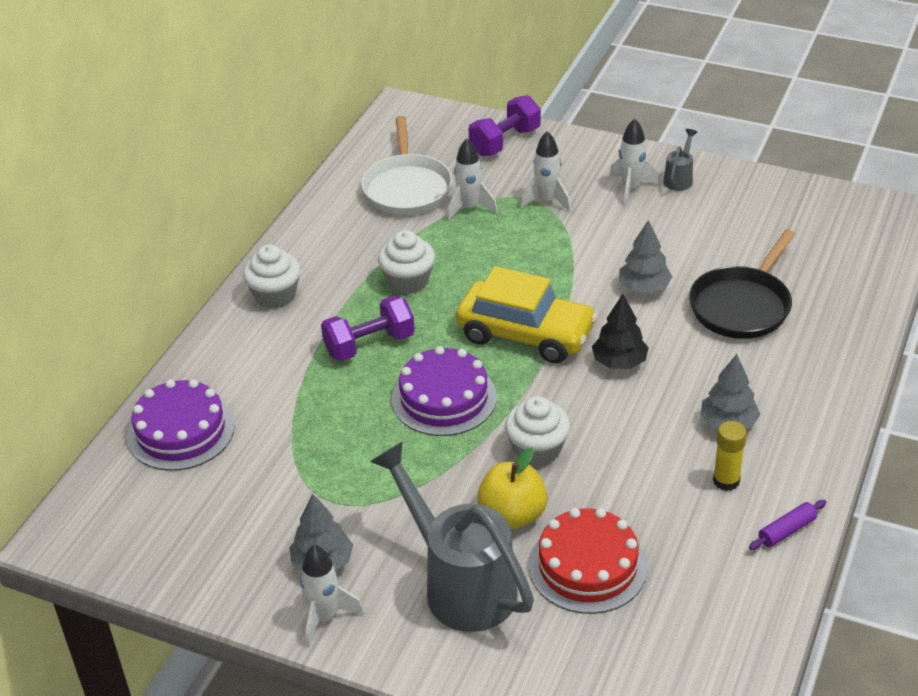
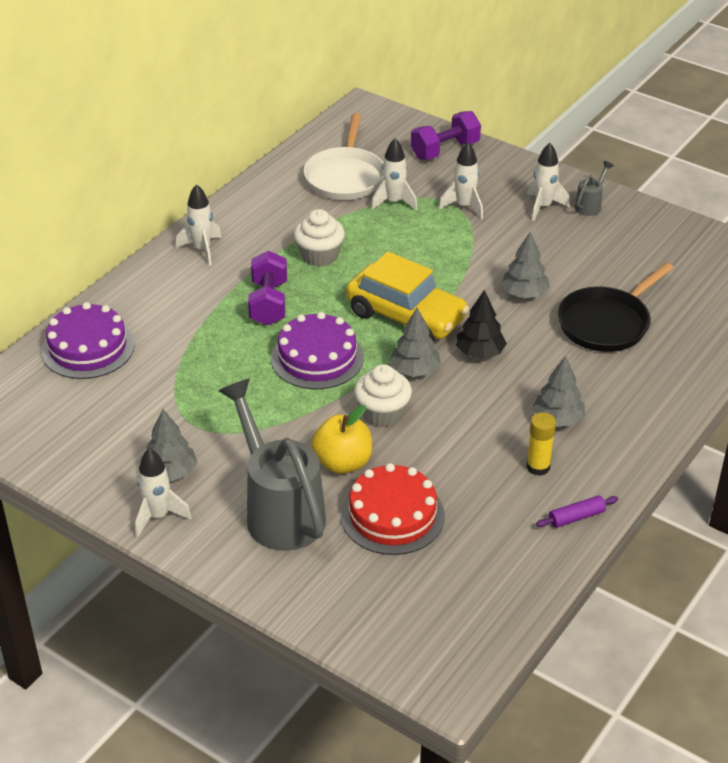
camera: 10 degrees right, 0 degrees up
(275, 295) = (202, 249): white cupcake -> white rocket
(369, 345) = (268, 303): purple dumbbell -> purple dumbbell turned 75 degrees counterclockwise
(556, 394) = (415, 370): none -> grey tree

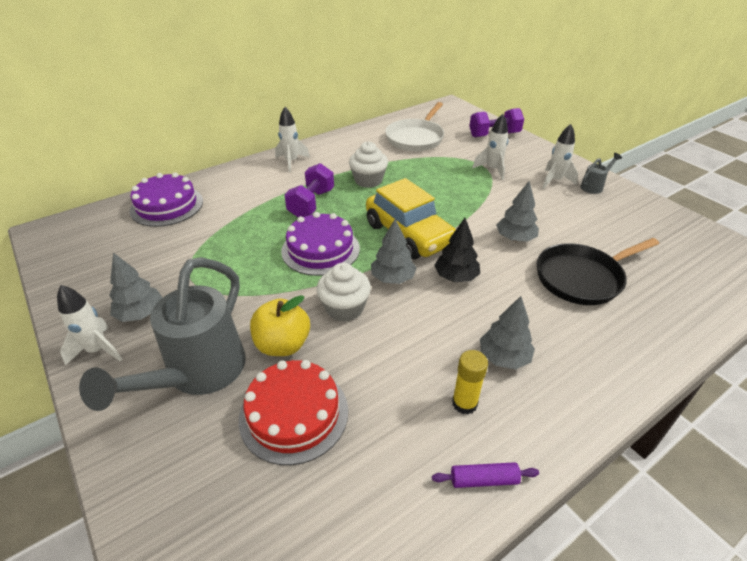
camera: 20 degrees right, 0 degrees up
(279, 510) = (197, 375): grey watering can -> grey watering can turned 150 degrees counterclockwise
(394, 202) = (441, 158): white rocket -> none

